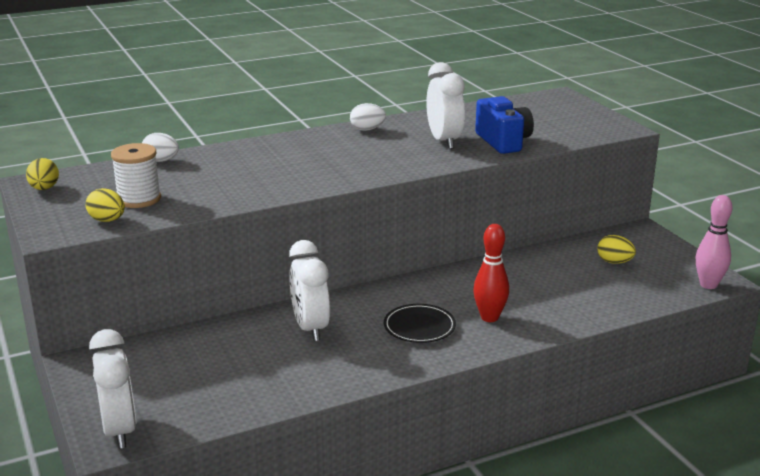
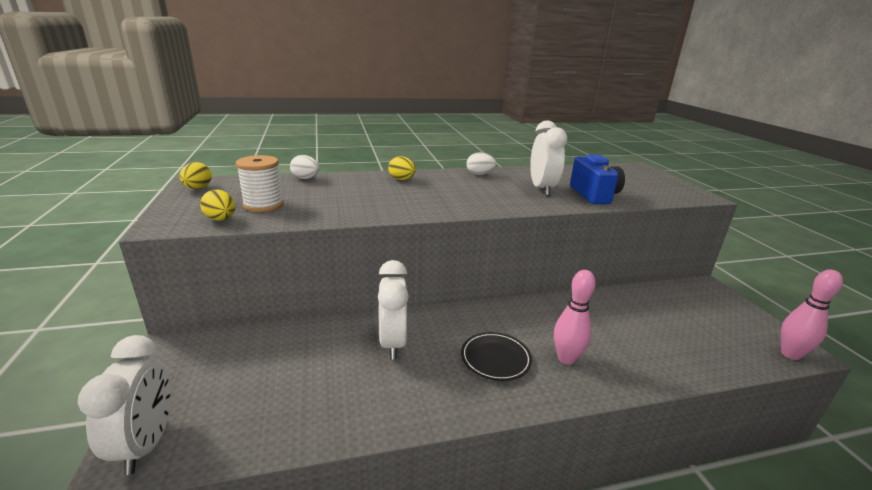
camera: 10 degrees right, 0 degrees up
(489, 317) = (566, 358): red bowling pin -> pink bowling pin
(614, 262) = (687, 314): yellow egg -> yellow egg (402, 179)

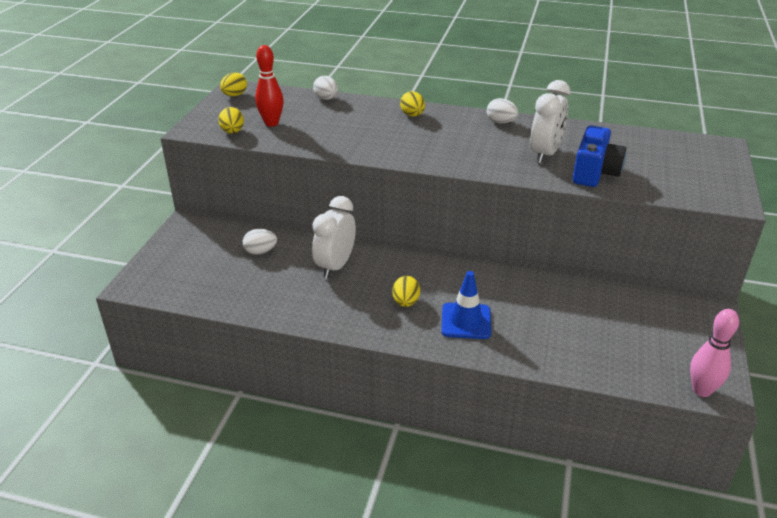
camera: 30 degrees right, 10 degrees up
(147, 443) = (148, 280): white clock -> none
(263, 205) = (271, 123): white spool -> red bowling pin
(294, 352) = (260, 252): none -> white egg
(495, 358) = (406, 302): black plate -> yellow egg
(566, 358) = (466, 321): pink bowling pin -> blue traffic cone

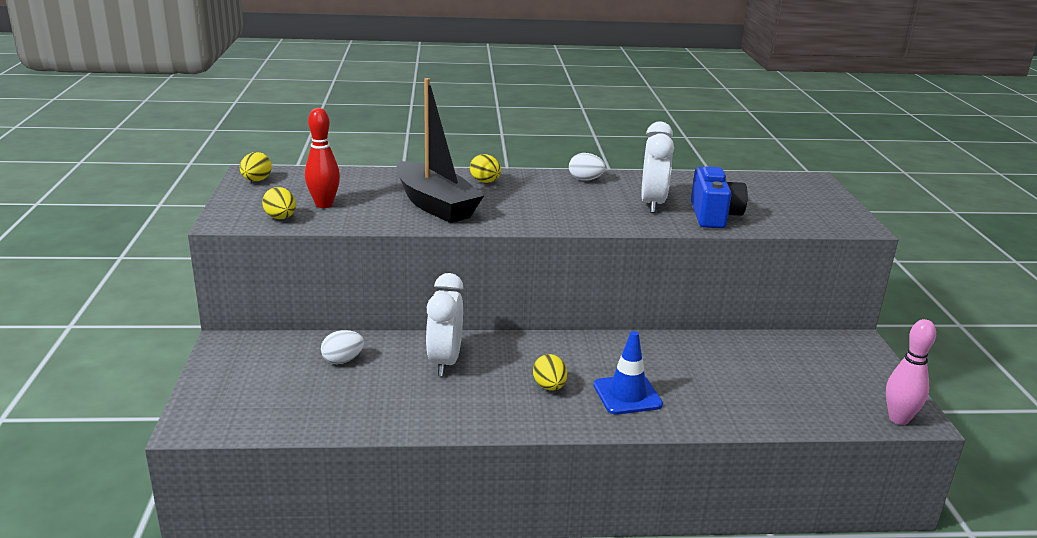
camera: 20 degrees left, 10 degrees down
(326, 99) = (373, 174): white egg -> none
(357, 134) = (435, 205): none -> black boat

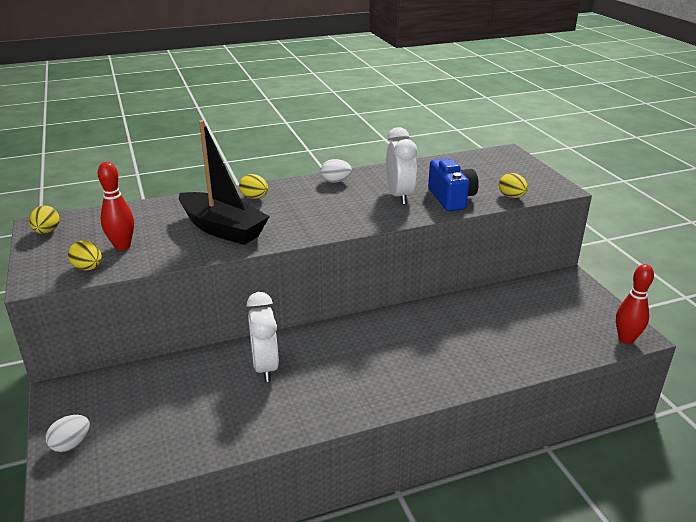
camera: 15 degrees left, 5 degrees up
(343, 360) = (176, 385): white egg -> white egg (71, 444)
(549, 387) = (360, 371): yellow egg -> yellow egg (511, 196)
(627, 395) = (424, 364): blue traffic cone -> none
(898, 419) = (626, 339): pink bowling pin -> red bowling pin

